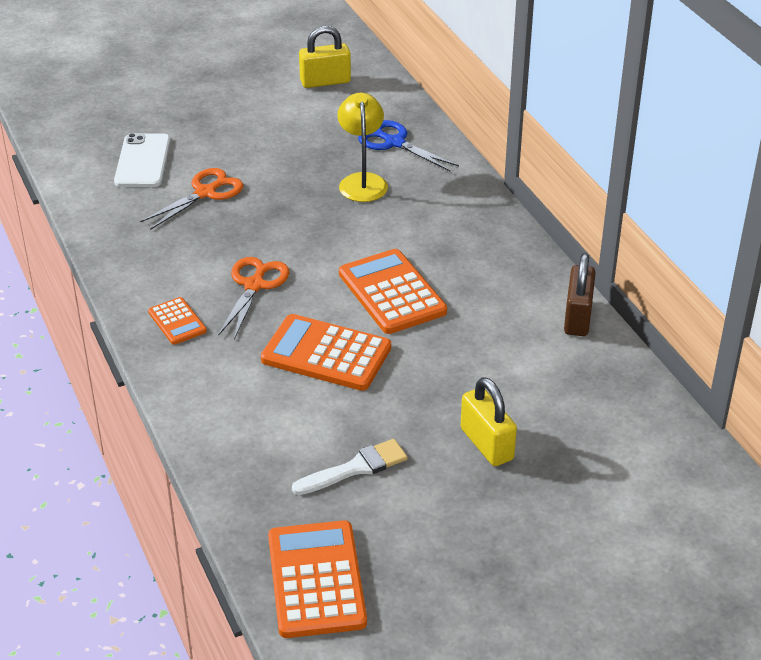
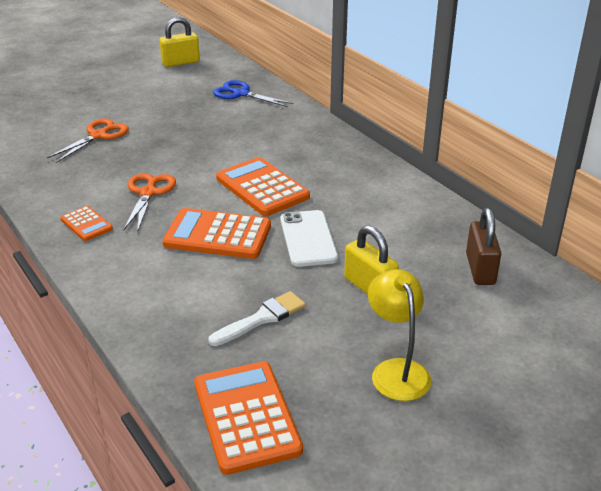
camera: 10 degrees left, 5 degrees down
(143, 161) = (45, 120): white phone -> white phone (308, 238)
(362, 181) = (222, 119): yellow lamp -> yellow lamp (396, 370)
(577, 317) = (414, 191): brown padlock -> brown padlock (480, 269)

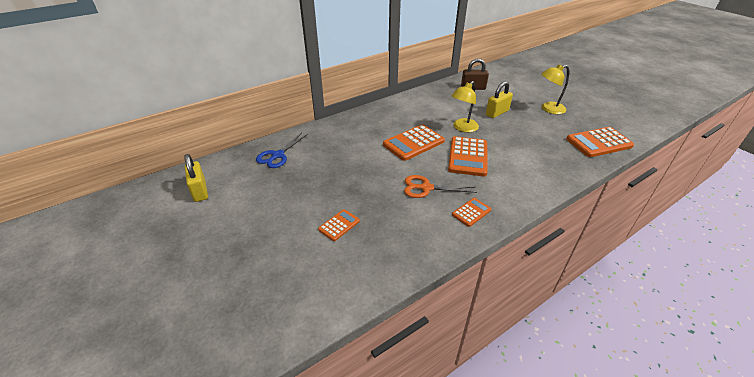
camera: 90 degrees left, 5 degrees up
(98, 135) = (339, 225): orange scissors -> orange calculator
(262, 318) = (533, 140): white brush -> none
(308, 238) = (462, 128): white phone -> yellow lamp

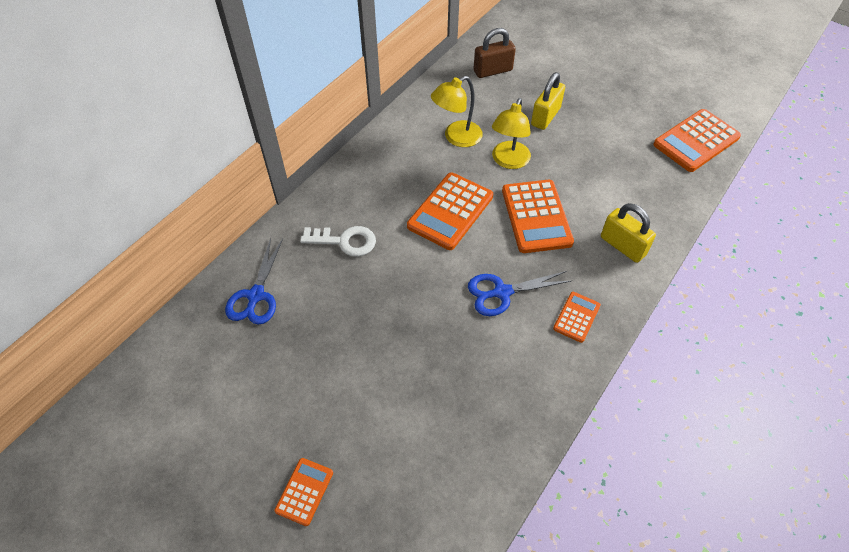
camera: 20 degrees left, 15 degrees up
(200, 191) = (170, 403): yellow padlock -> yellow padlock (623, 246)
(339, 225) = (412, 397): orange calculator -> orange calculator (304, 491)
(342, 143) = (345, 241): none -> white key
(426, 188) = (502, 292): orange scissors -> blue scissors
(548, 109) = (613, 90): yellow lamp -> yellow lamp (456, 137)

